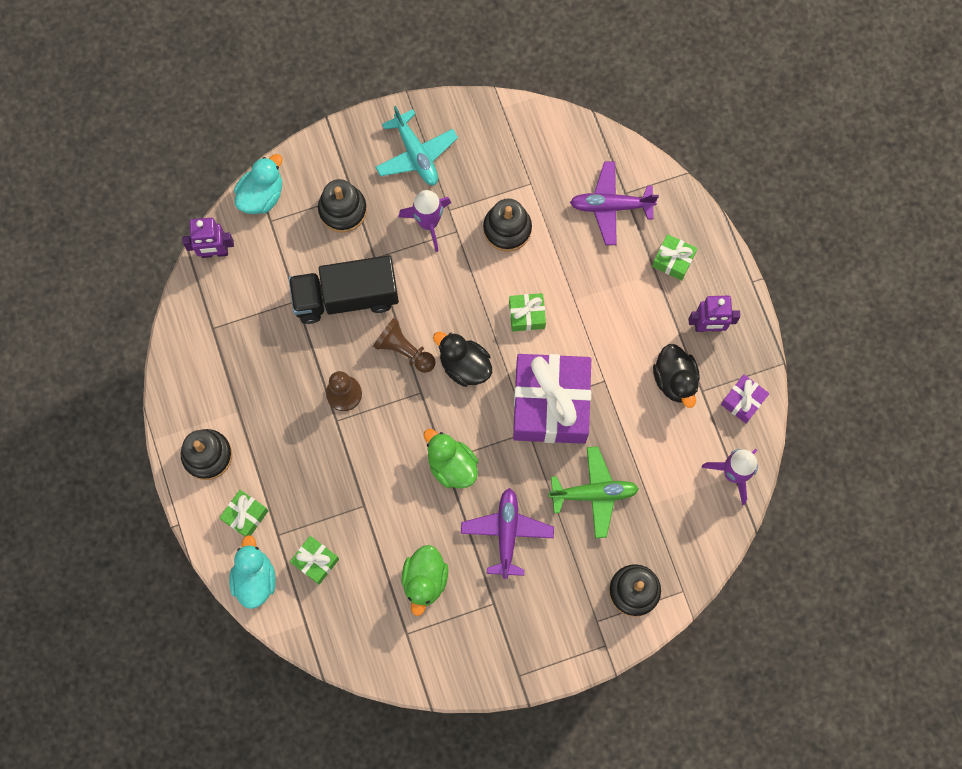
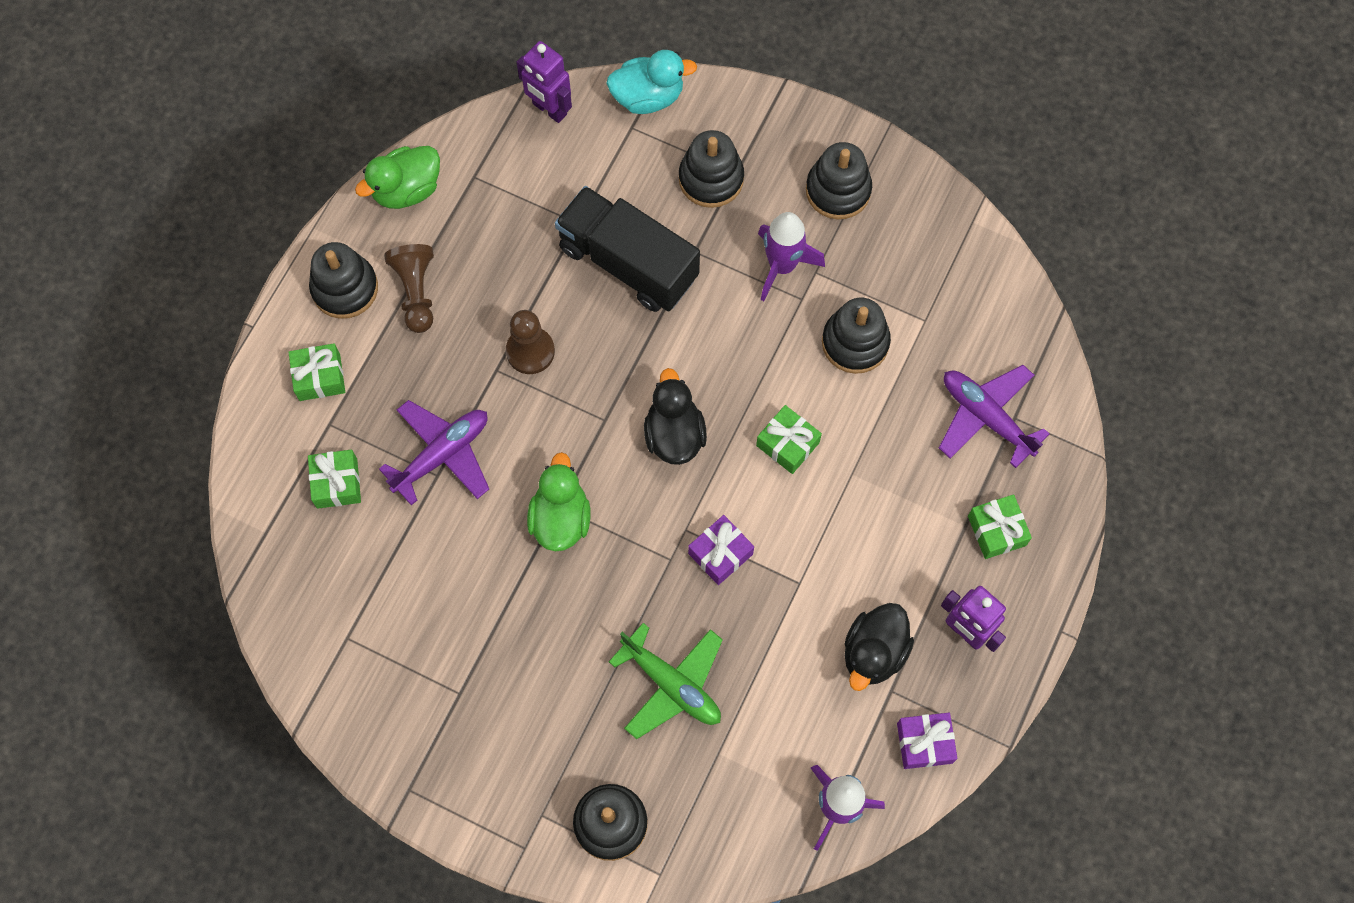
camera: 45 degrees right, 5 degrees down
(255, 578) = (265, 444): turquoise duck -> none
(404, 350) = (631, 365): brown pawn -> brown pawn (416, 292)
(416, 154) = (838, 190): turquoise plane -> black stacking toy
(425, 580) = (418, 604): green duck -> green duck (407, 190)
(507, 533) = (545, 637): purple plane -> purple plane (442, 455)
(550, 404) = (720, 553): purple gift -> purple gift, size x0.44

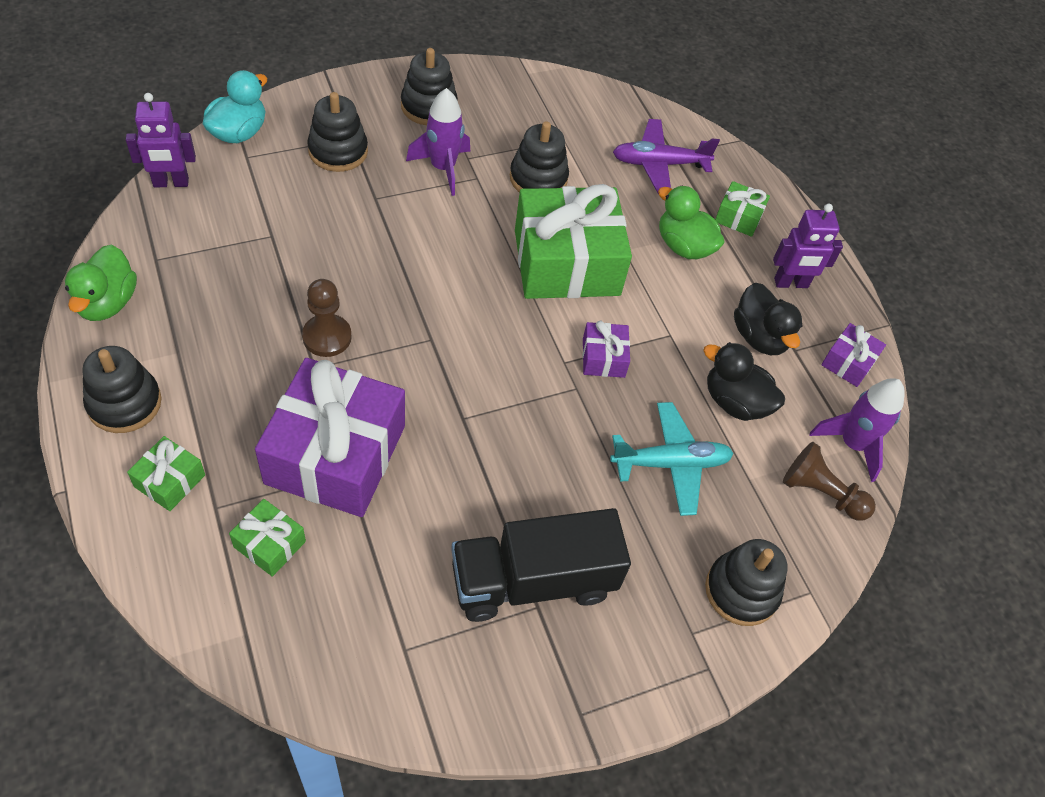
camera: 55 degrees left, 15 degrees down
(416, 292) = (191, 363): brown pawn -> brown pawn (821, 493)
(442, 455) = (335, 454): purple plane -> purple gift
(560, 518) = (473, 424): green duck -> green duck (683, 246)
(628, 262) = (336, 234): black truck -> black truck (533, 581)
(672, 684) = (670, 463): green plane -> turquoise plane
(674, 434) = (489, 312): black duck -> black duck (735, 402)
(787, 444) = (566, 262): green gift -> green gift, size x2.28

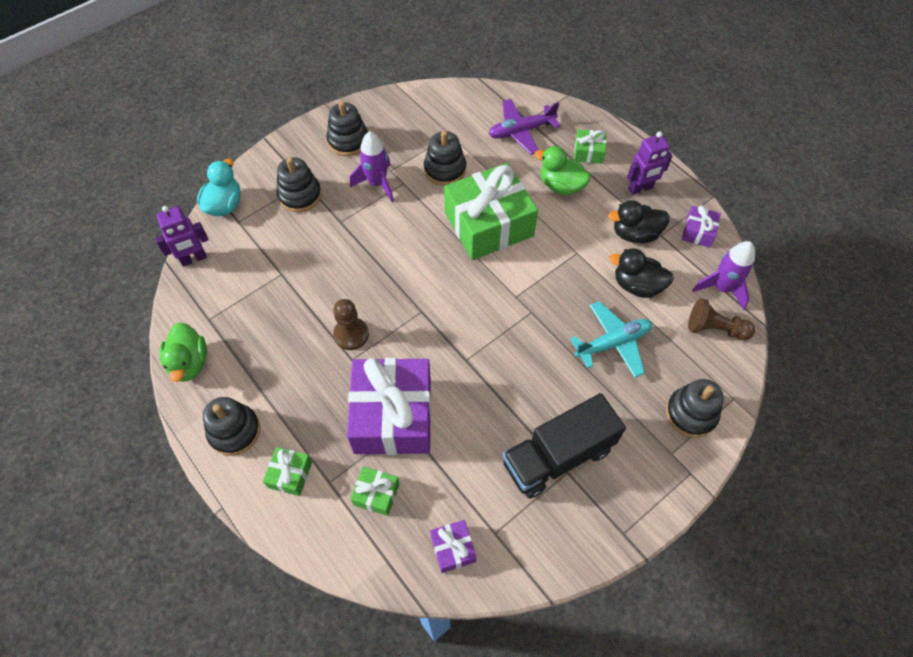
camera: 10 degrees left, 5 degrees up
(603, 358) = (540, 284): purple gift -> purple gift (453, 548)
(759, 337) = (635, 234): black duck -> black duck turned 120 degrees clockwise

